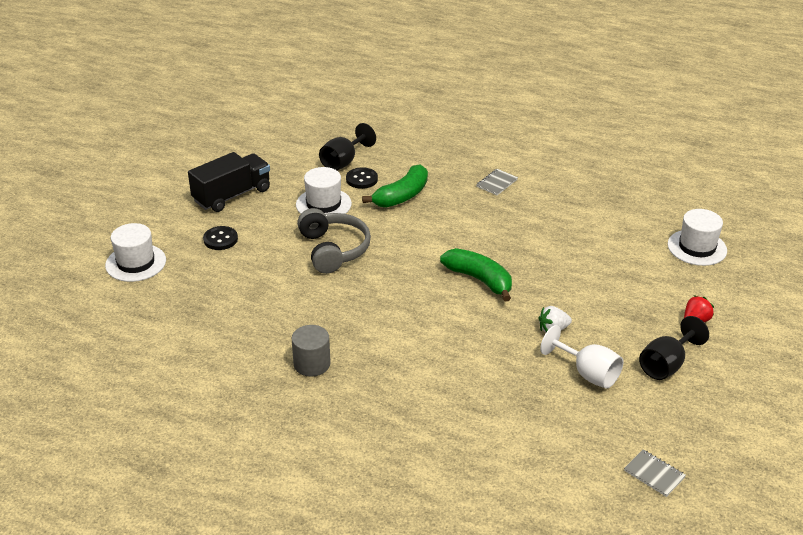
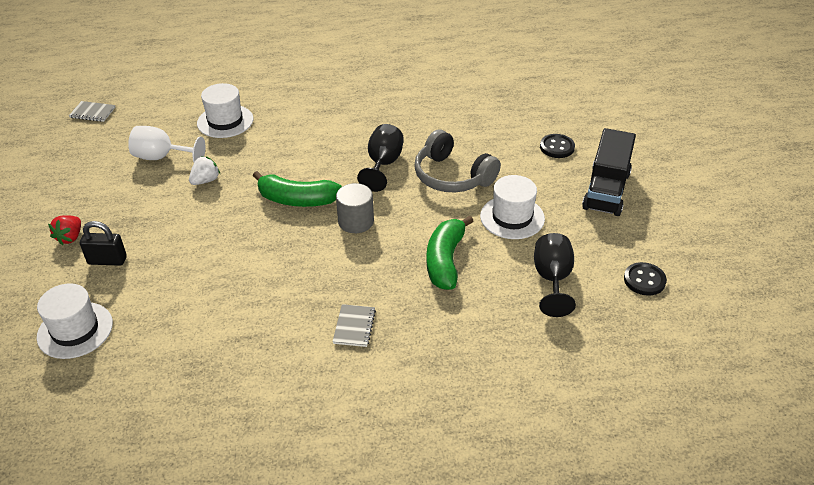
camera: 150 degrees right, 5 degrees up
(135, 263) = (592, 105): white hat -> white hat (225, 121)
(312, 364) = (378, 92): grey cylinder -> grey cylinder (356, 221)
(361, 179) = (507, 264): black button -> black button (644, 280)
(664, 289) = (107, 260): none -> black padlock
(666, 365) = (94, 187): black goblet -> black goblet (383, 164)

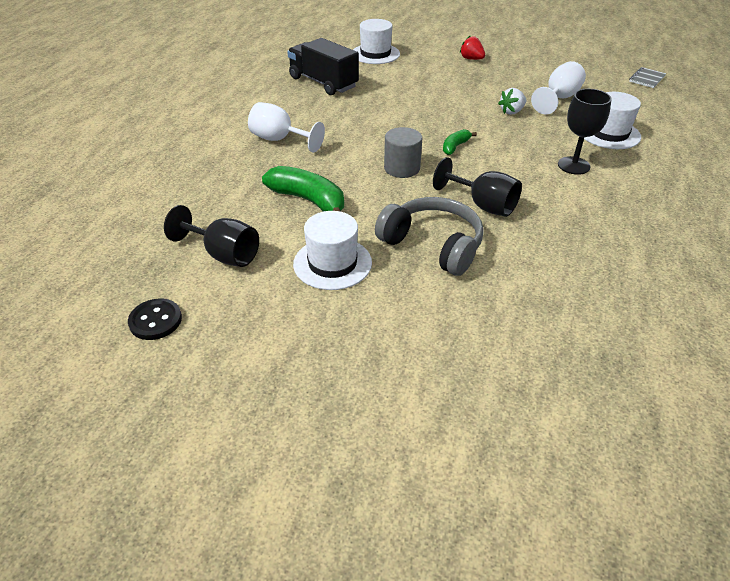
camera: 115 degrees right, 0 degrees up
(107, 260) = (435, 67): black padlock -> none
(205, 180) = (512, 112): white strawberry -> white strawberry turned 75 degrees clockwise
(293, 131) = (573, 165): none -> black goblet
(297, 200) = (455, 147): green banana -> green banana, size x0.52
(354, 327) = (279, 140): grey notebook -> white goblet
(452, 176) = (433, 245): grey headphones -> grey headphones turned 60 degrees clockwise
(557, 147) = (439, 361): black button -> none
(606, 190) = (316, 367): black truck -> black truck (323, 82)

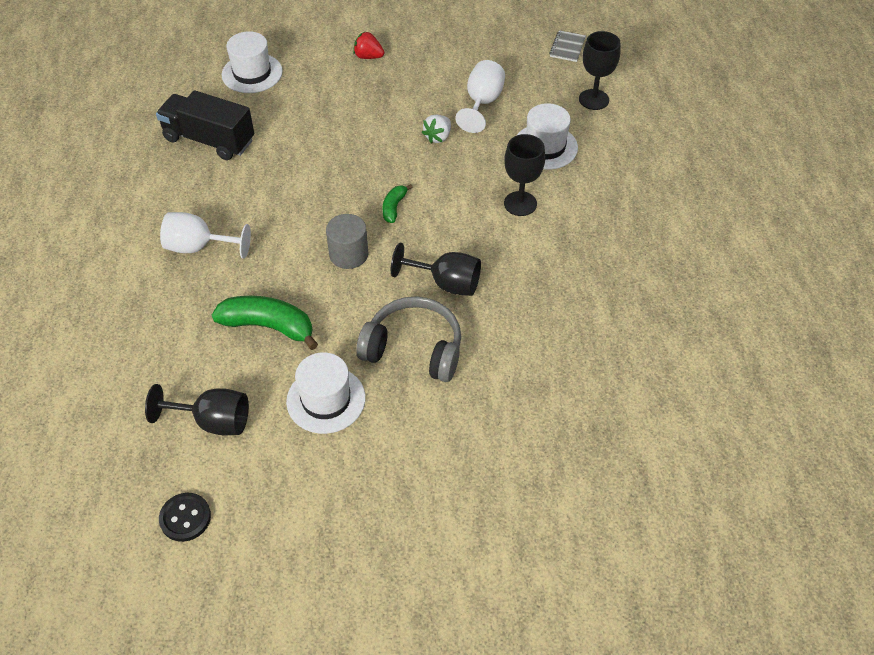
camera: 20 degrees left, 10 degrees up
(664, 112) = (593, 99): none -> black goblet

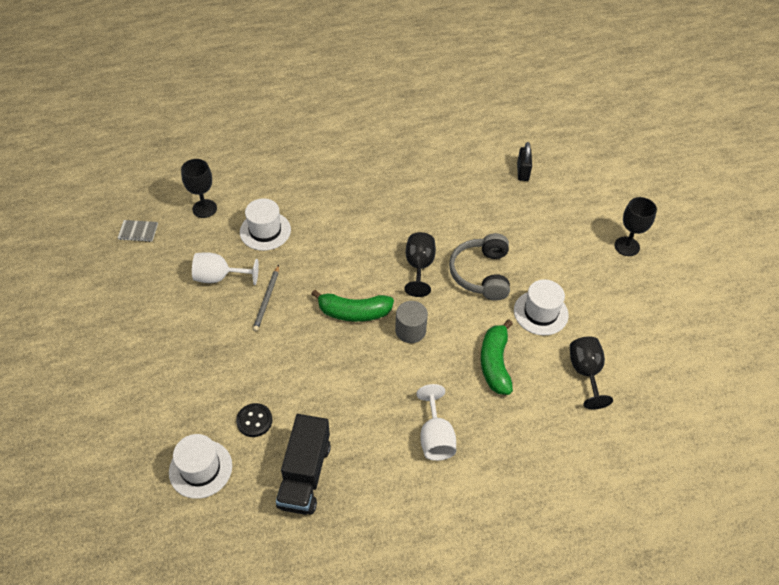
camera: 105 degrees left, 0 degrees up
(185, 518) = (658, 365): black button -> black button (254, 421)
(368, 56) = (164, 374): red strawberry -> none
(394, 207) = (354, 312): green banana -> green banana, size x1.91
(438, 137) = (267, 299): white strawberry -> grey pencil
(520, 203) = (330, 237): black goblet -> black goblet (627, 246)
(608, 460) = (522, 172): none -> black padlock

